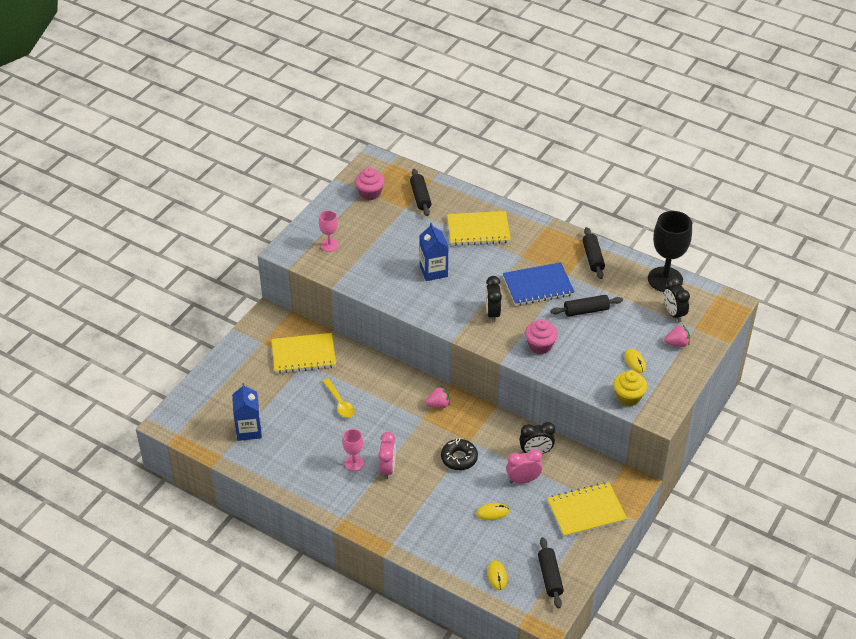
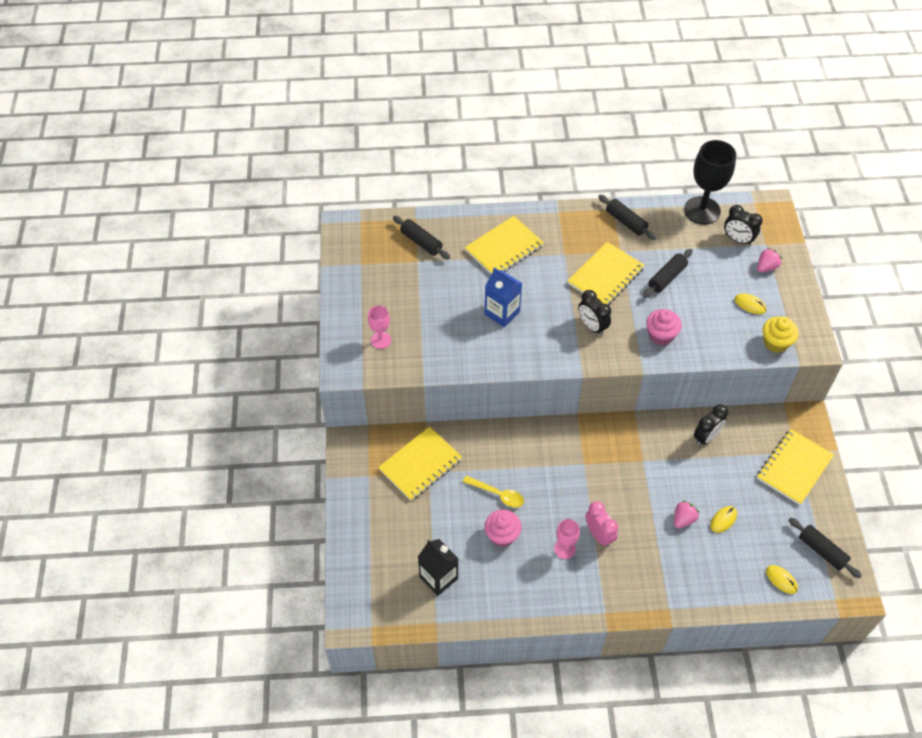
camera: 35 degrees left, 10 degrees up
(249, 430) = (438, 577): blue carton -> black carton
(370, 193) = (370, 263): pink cupcake -> pink cupcake (502, 535)
(438, 405) = (585, 441): pink strawberry -> pink strawberry (683, 519)
(459, 458) = (649, 484): black donut -> none
(523, 480) = (719, 471): pink clock -> none
(538, 286) = (605, 276): blue notebook -> yellow notebook

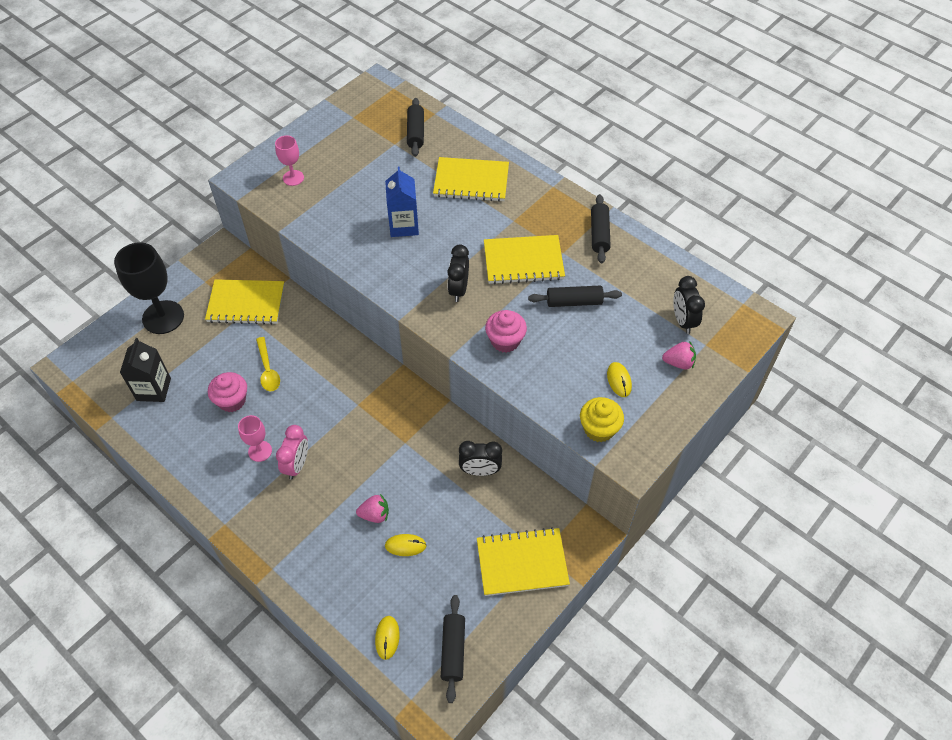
camera: 45 degrees right, 0 degrees up
(702, 210) = (682, 274): black goblet -> black goblet (163, 317)

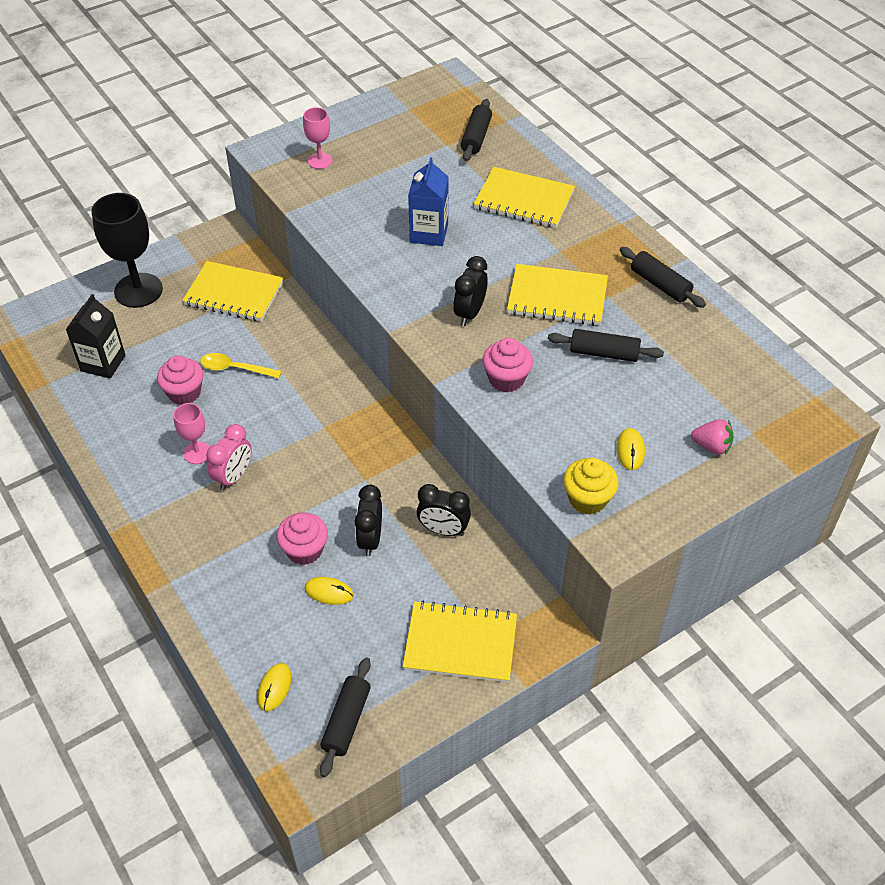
camera: 15 degrees right, 5 degrees down
(268, 370) = (235, 369): yellow spoon -> yellow spoon turned 105 degrees clockwise
(375, 514) = (304, 550): pink strawberry -> pink cupcake
(599, 234) = (660, 284): black rolling pin -> black rolling pin turned 60 degrees counterclockwise
(683, 321) = (732, 400): black clock -> black clock (370, 539)

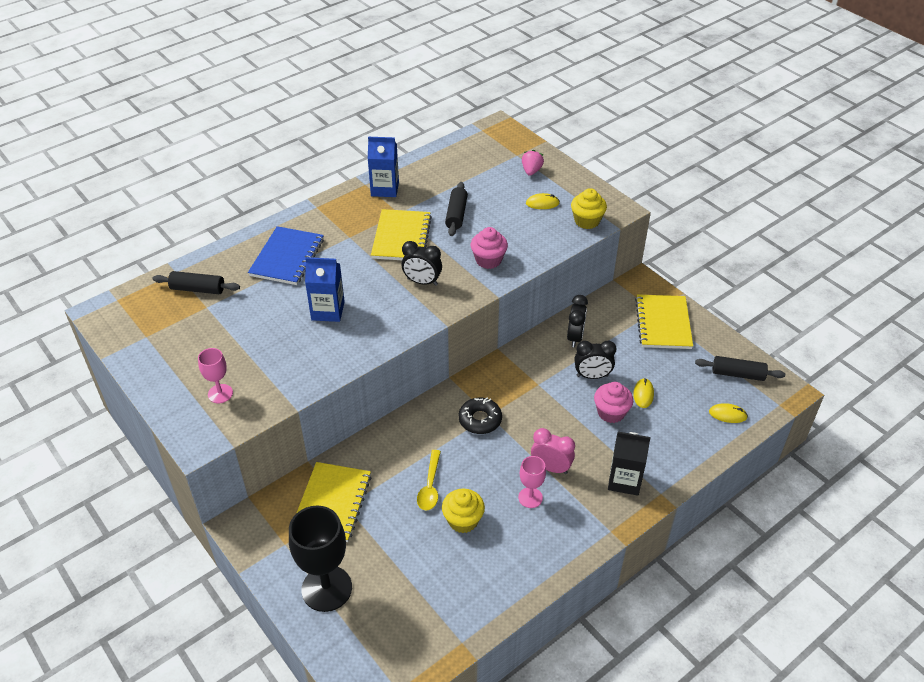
camera: 95 degrees left, 5 degrees down
(103, 363) = (431, 597): black carton -> black carton (624, 480)
(184, 393) = (463, 520): pink cupcake -> yellow cupcake
(318, 417) = (480, 420): none -> black donut
(524, 200) = (287, 257): yellow notebook -> blue notebook
(660, 284) = (385, 189): black rolling pin -> blue carton

